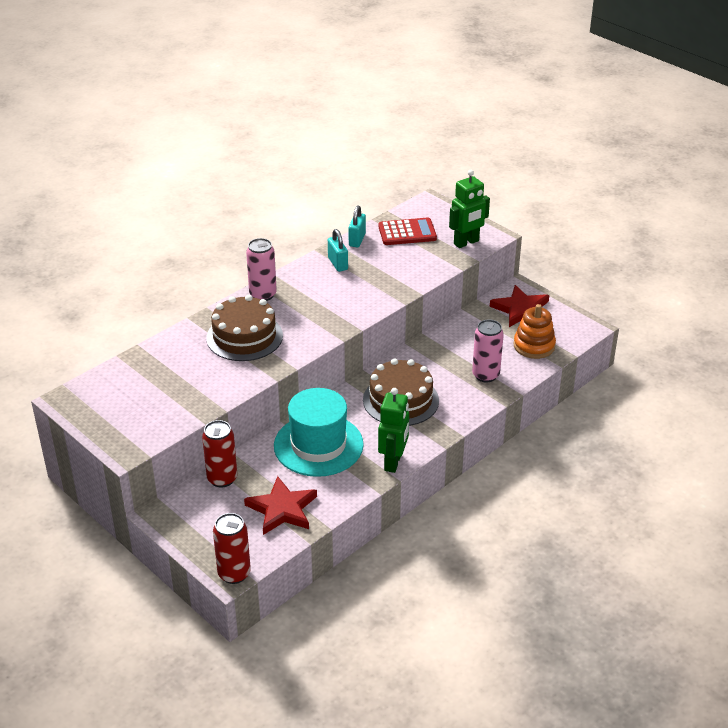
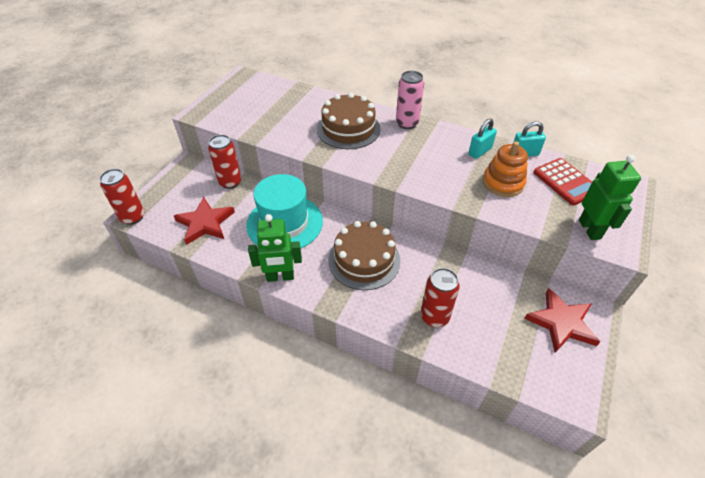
camera: 70 degrees right, 10 degrees up
(466, 242) = (590, 229): green robot -> green robot turned 135 degrees counterclockwise
(485, 375) = (434, 317): pink can -> red can
(534, 346) = (508, 350): orange stacking toy -> orange stacking toy (503, 183)

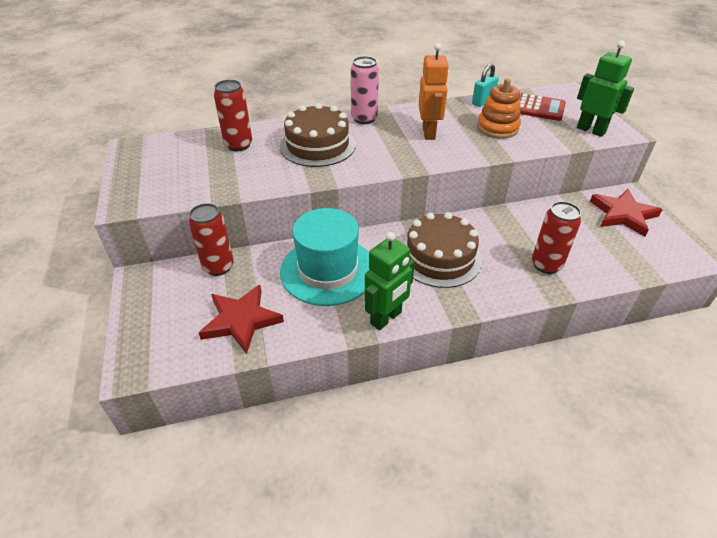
camera: 40 degrees left, 5 degrees down
(133, 217) = (137, 369): red can -> red can (238, 145)
(440, 159) = (429, 133): none -> orange robot
(480, 151) = (450, 114): turquoise padlock -> none

